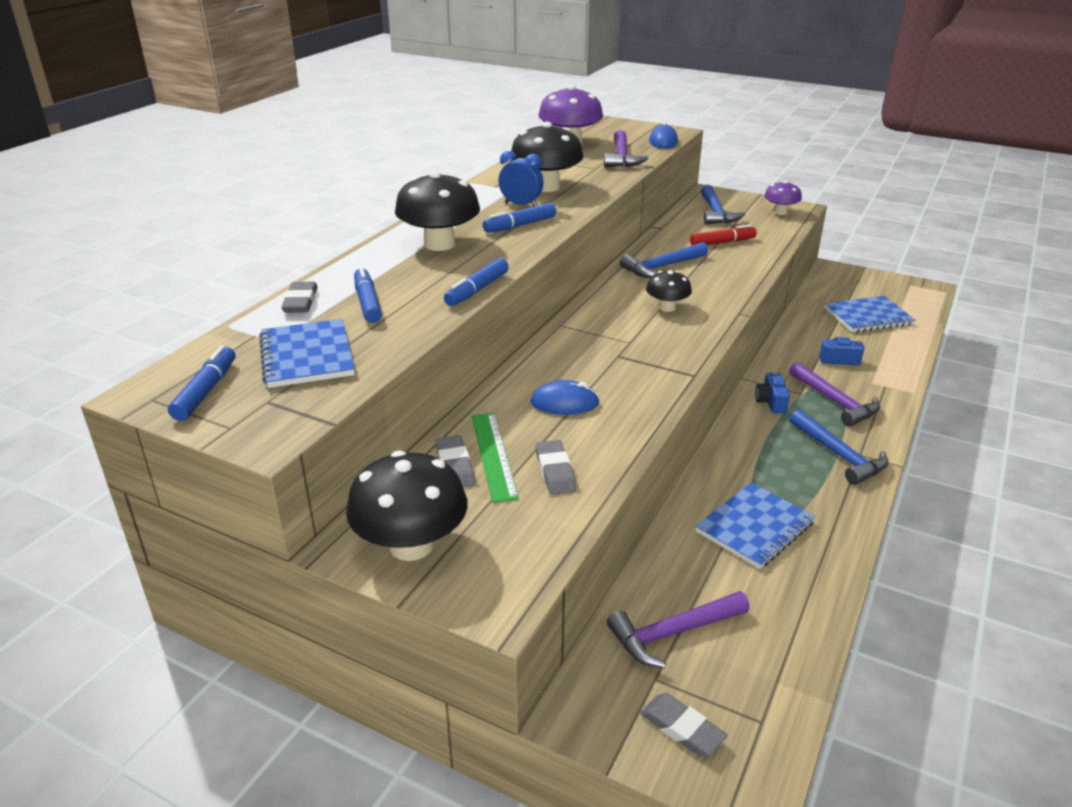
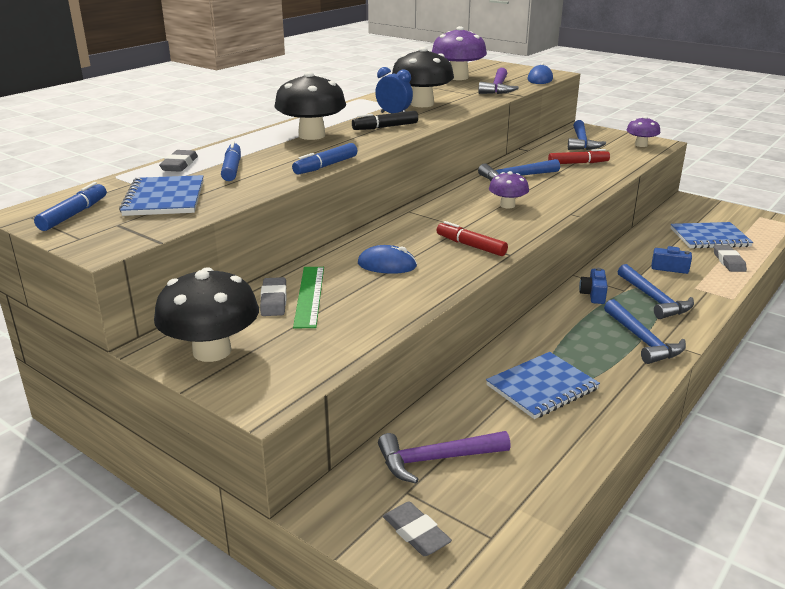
camera: 10 degrees right, 5 degrees down
(519, 225) = (385, 127): blue marker -> black marker
(555, 471) = (356, 311): grey eraser -> grey eraser (728, 261)
(647, 367) = (470, 246): none -> red marker
(667, 307) = (507, 205): black mushroom -> purple mushroom
(835, 402) = (654, 299): purple hammer -> blue hammer

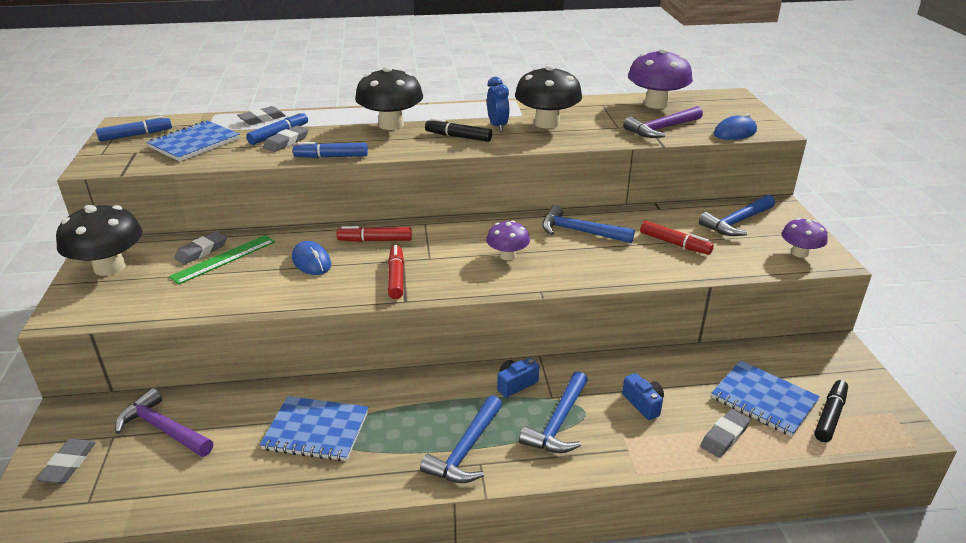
camera: 45 degrees right, 5 degrees up
(256, 170) = (286, 142): none -> grey eraser
(400, 234) = (375, 240): none -> red marker
(744, 230) = (830, 416): none -> black marker

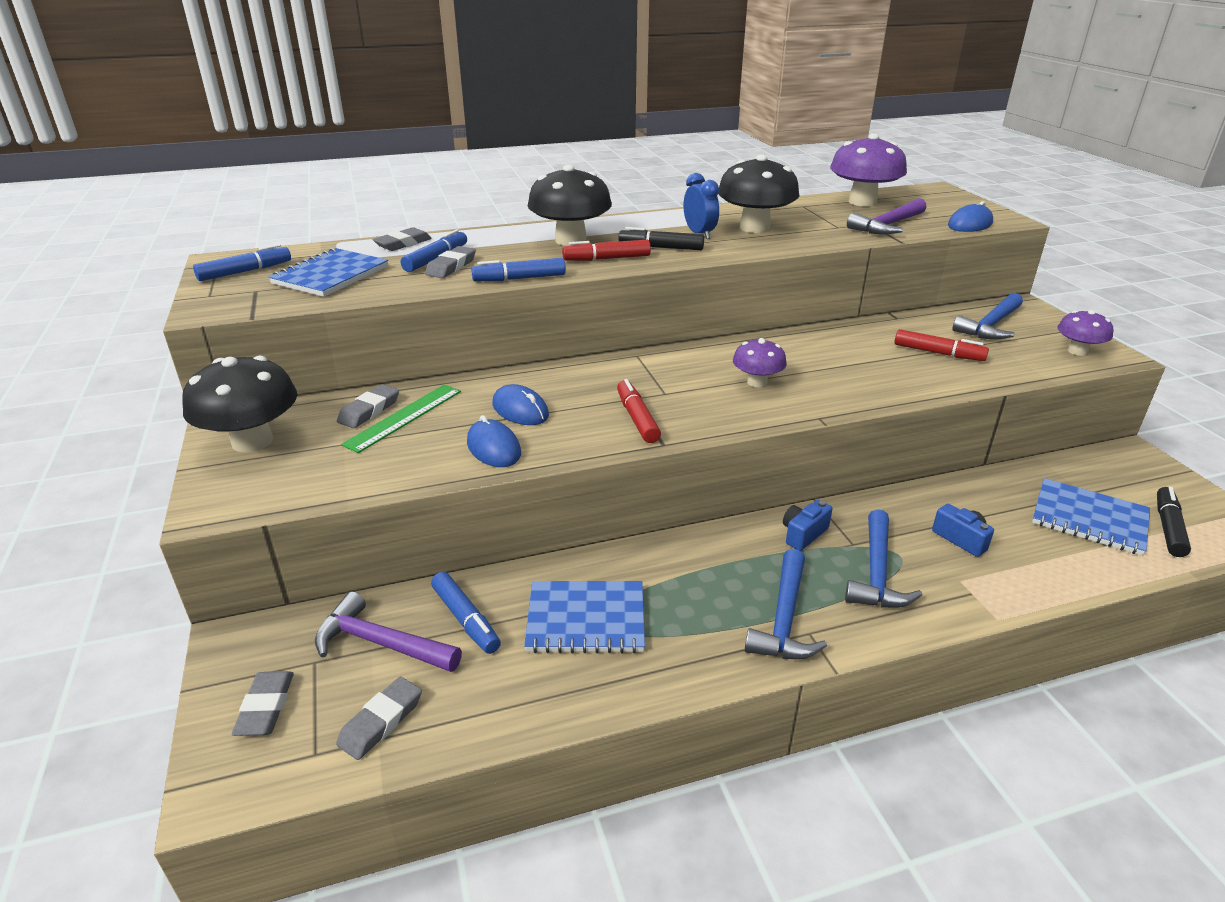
camera: 10 degrees left, 0 degrees up
(229, 419) = (466, 619): none -> blue marker
(276, 291) = (494, 448): none -> blue mouse
(375, 240) = (586, 379): red marker -> red marker (606, 259)
(579, 232) = (824, 349): blue hammer -> none
(724, 436) = (1070, 564): grey eraser -> grey eraser (381, 721)

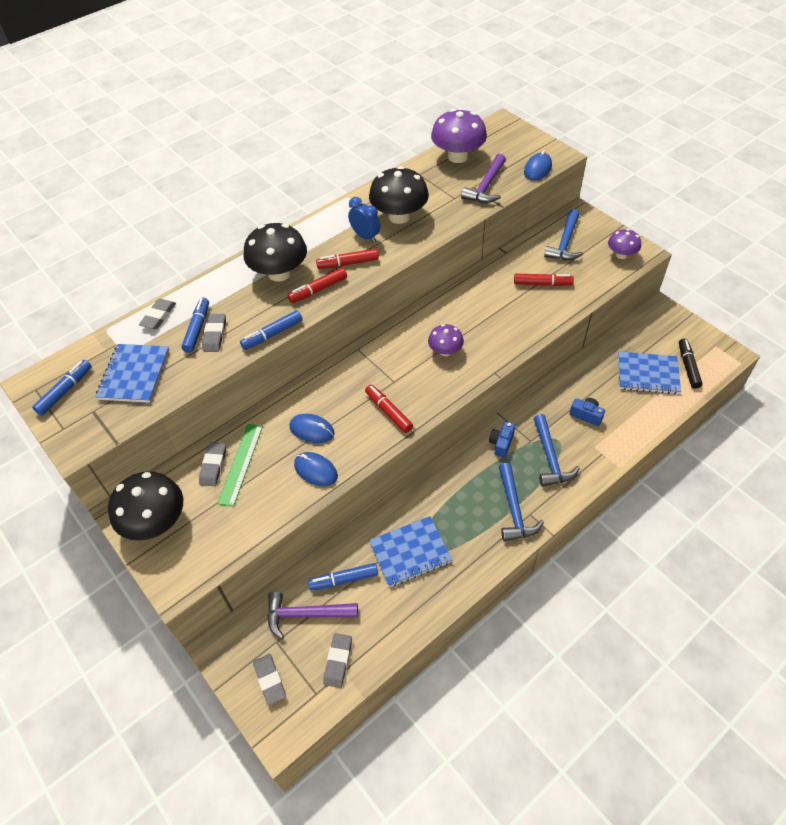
camera: 20 degrees left, 20 degrees up
(466, 619) = (344, 579): blue marker -> blue marker turned 135 degrees clockwise
(661, 248) = (348, 263): black marker -> red marker

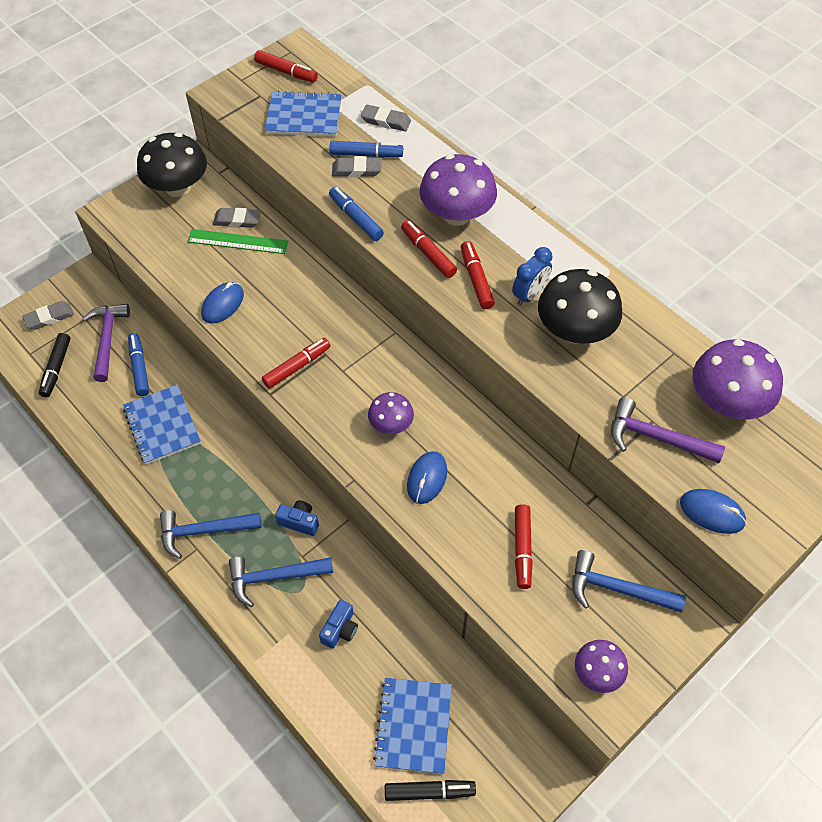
camera: 85 degrees right, 5 degrees up
(65, 391) = (286, 72): blue marker -> red marker
(279, 273) = (456, 214): black mushroom -> purple mushroom
(312, 430) = (276, 297): blue mouse -> blue mouse (427, 478)
(338, 661) = (56, 368): grey eraser -> black marker

